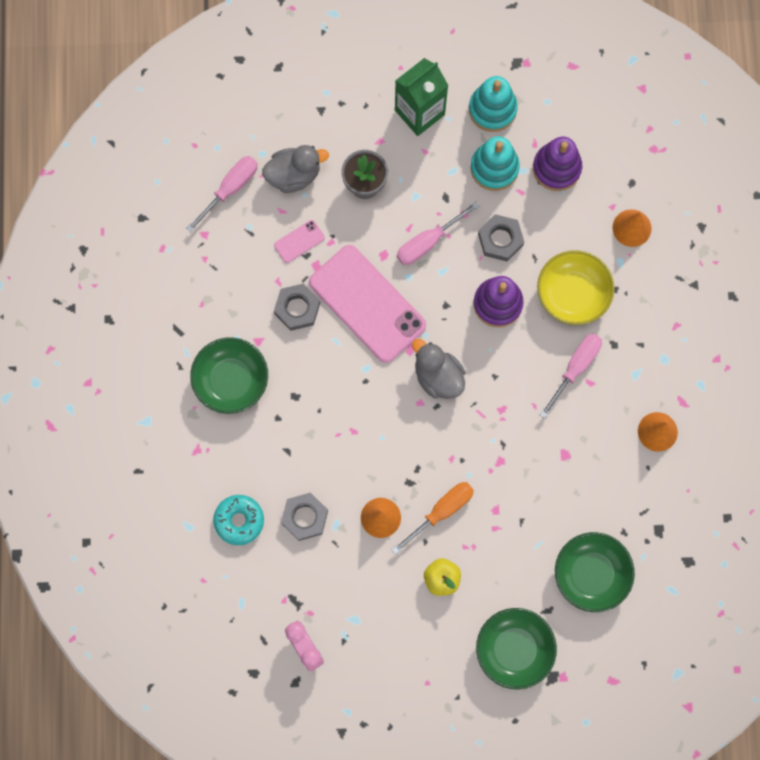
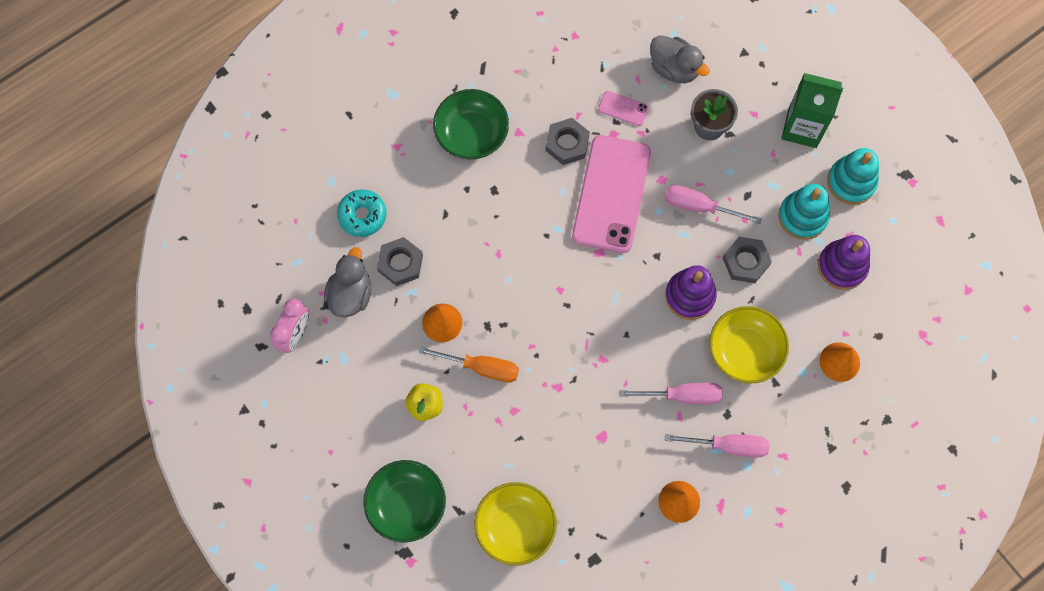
camera: 55 degrees right, 5 degrees down
(230, 189) = (626, 29): pink screwdriver -> pink screwdriver (728, 446)
(438, 376) = (592, 289): grey duck -> grey duck (350, 294)
(591, 574) = (515, 527): green bowl -> yellow bowl

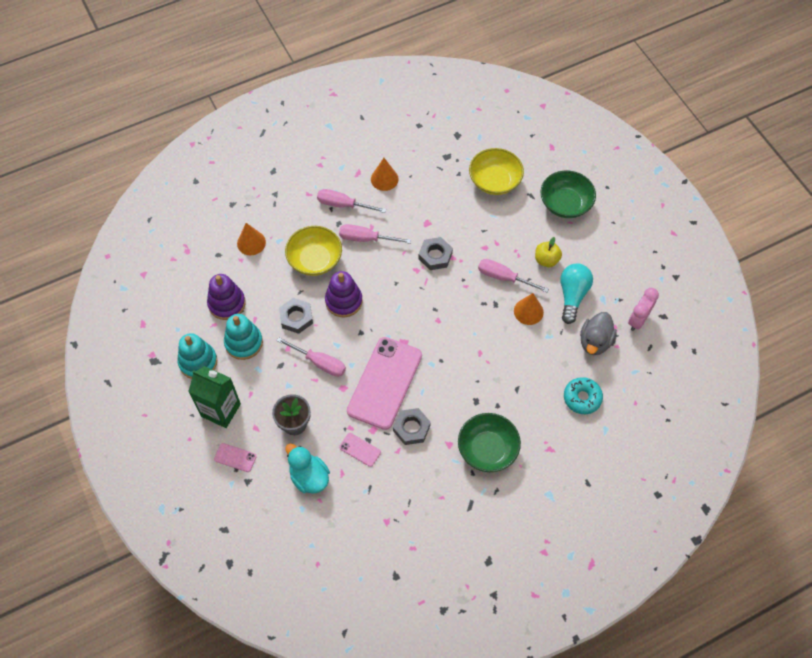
camera: 170 degrees left, 10 degrees down
(385, 356) = (572, 296): none -> turquoise light bulb
(400, 263) = (555, 357): grey nut -> grey nut (435, 256)
(481, 367) = (504, 277): orange screwdriver -> pink screwdriver
(674, 68) = (309, 477): grey duck -> turquoise duck
(766, 76) = (235, 457): none -> pink phone

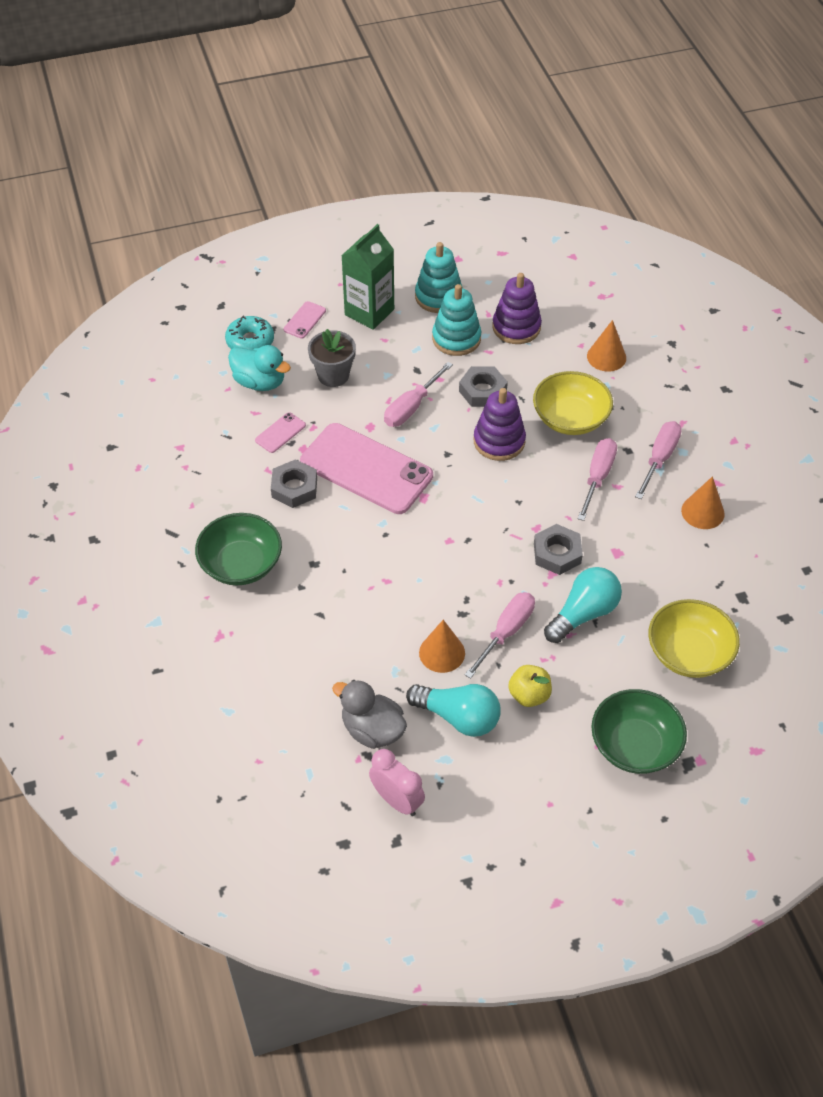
camera: 100 degrees right, 10 degrees down
(309, 477) = (260, 382): turquoise duck -> turquoise duck turned 60 degrees clockwise
(479, 237) = (583, 614): none -> turquoise light bulb
(582, 398) = (284, 692): turquoise donut -> turquoise donut (250, 341)

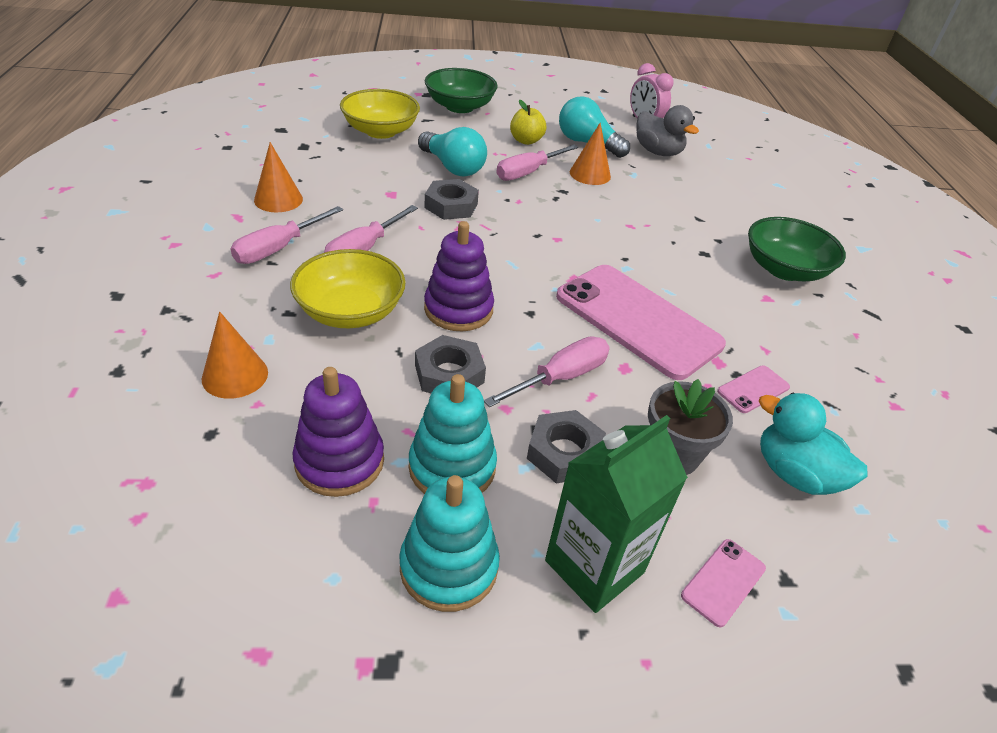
camera: 170 degrees left, 10 degrees down
(250, 341) = (825, 560): turquoise donut -> none
(294, 488) = (729, 322): grey nut -> grey nut (564, 453)
(583, 614) = (453, 167): turquoise light bulb -> turquoise light bulb turned 105 degrees counterclockwise

